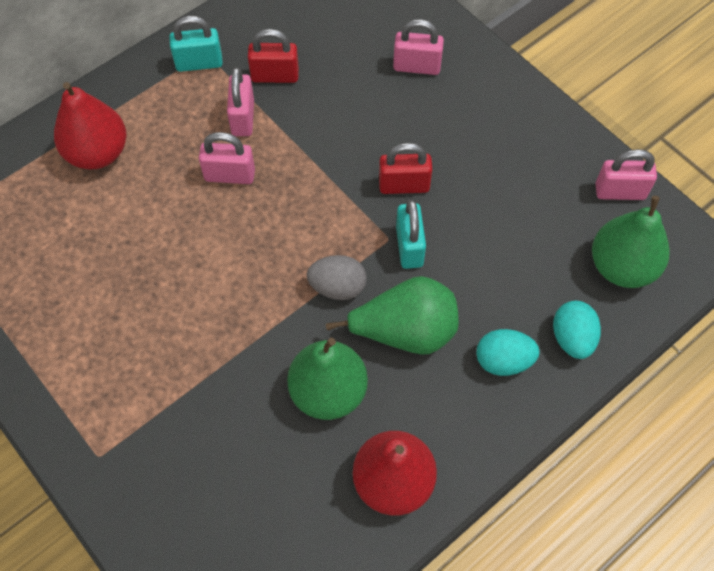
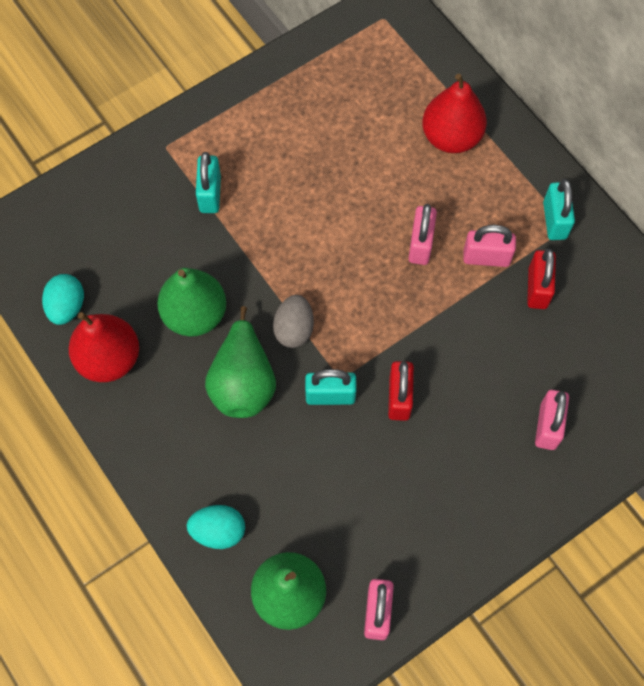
camera: 95 degrees right, 5 degrees up
(168, 394) = (210, 194): none -> turquoise padlock
(503, 361) = (204, 464): turquoise egg -> turquoise egg (67, 307)

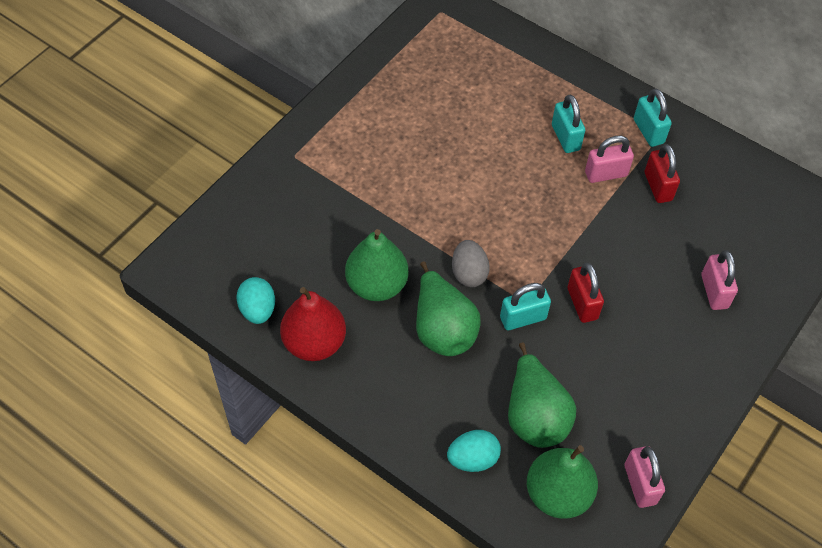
camera: 20 degrees left, 10 degrees down
(210, 194) = (349, 184): turquoise padlock -> turquoise padlock (565, 137)
(300, 505) = (535, 415): none -> green pear
(420, 244) = (547, 178): pink padlock -> none
(451, 137) = (536, 89): red pear -> none

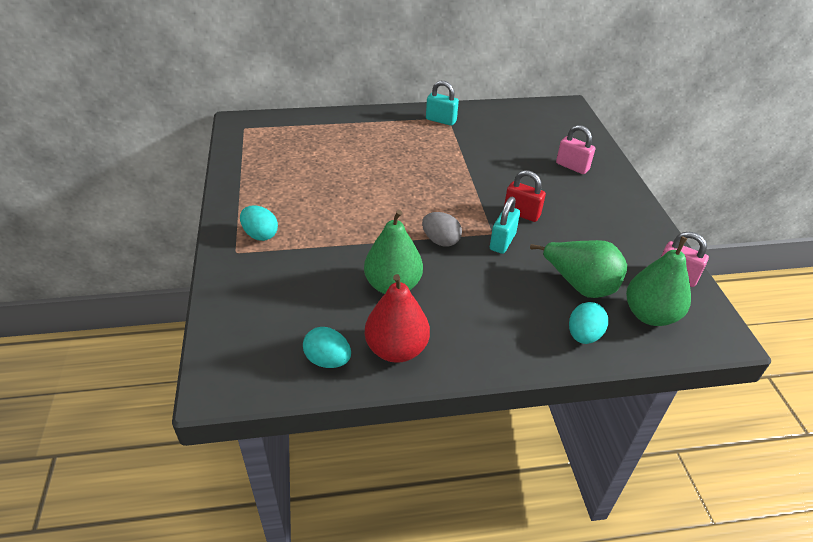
camera: 45 degrees left, 15 degrees down
(329, 152) = (260, 235): none -> turquoise egg
(443, 329) = (467, 280): green pear -> none
(565, 137) = (402, 146): turquoise padlock -> none
(606, 174) = (446, 149): pink padlock -> none
(658, 186) = (480, 140): red padlock -> none

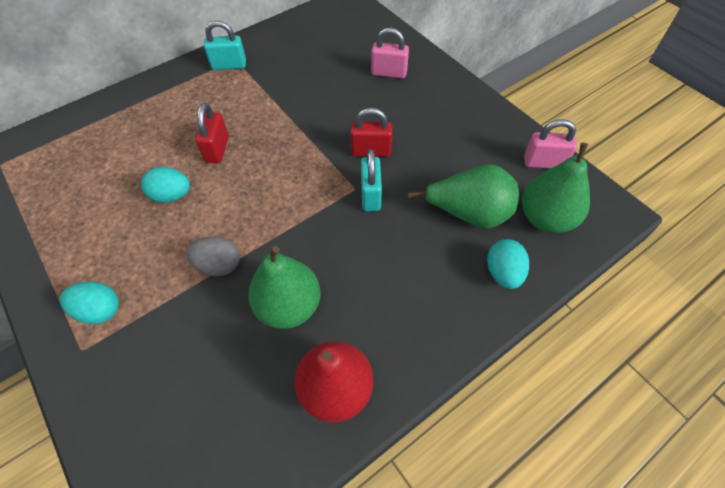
camera: 25 degrees left, 15 degrees up
(328, 360) = (270, 446): turquoise egg -> turquoise egg (171, 195)
(399, 170) = (217, 149): none -> red padlock
(440, 241) = (309, 223): grey egg -> grey egg (219, 265)

